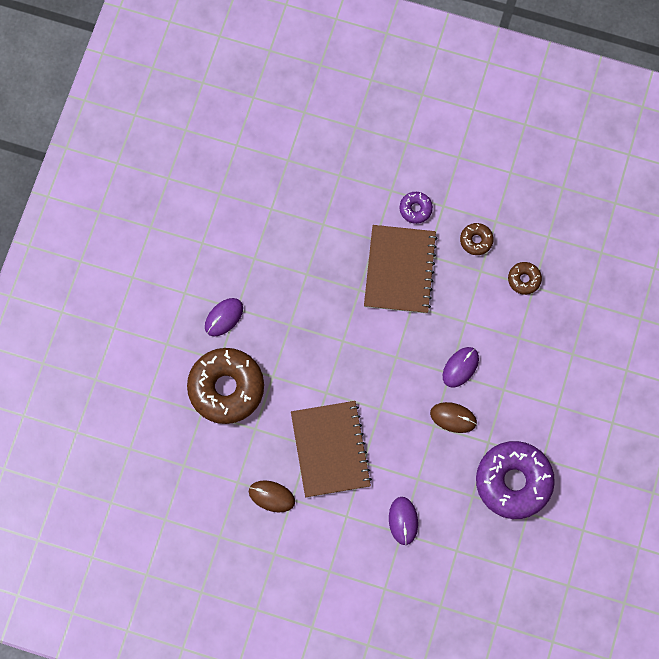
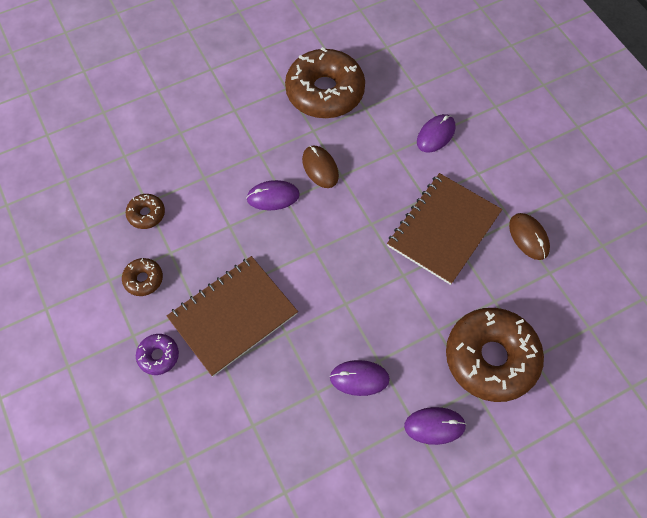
camera: 135 degrees left, 10 degrees down
(290, 304) = (359, 378): none -> purple mouse
(513, 482) = (325, 92): purple donut -> brown donut

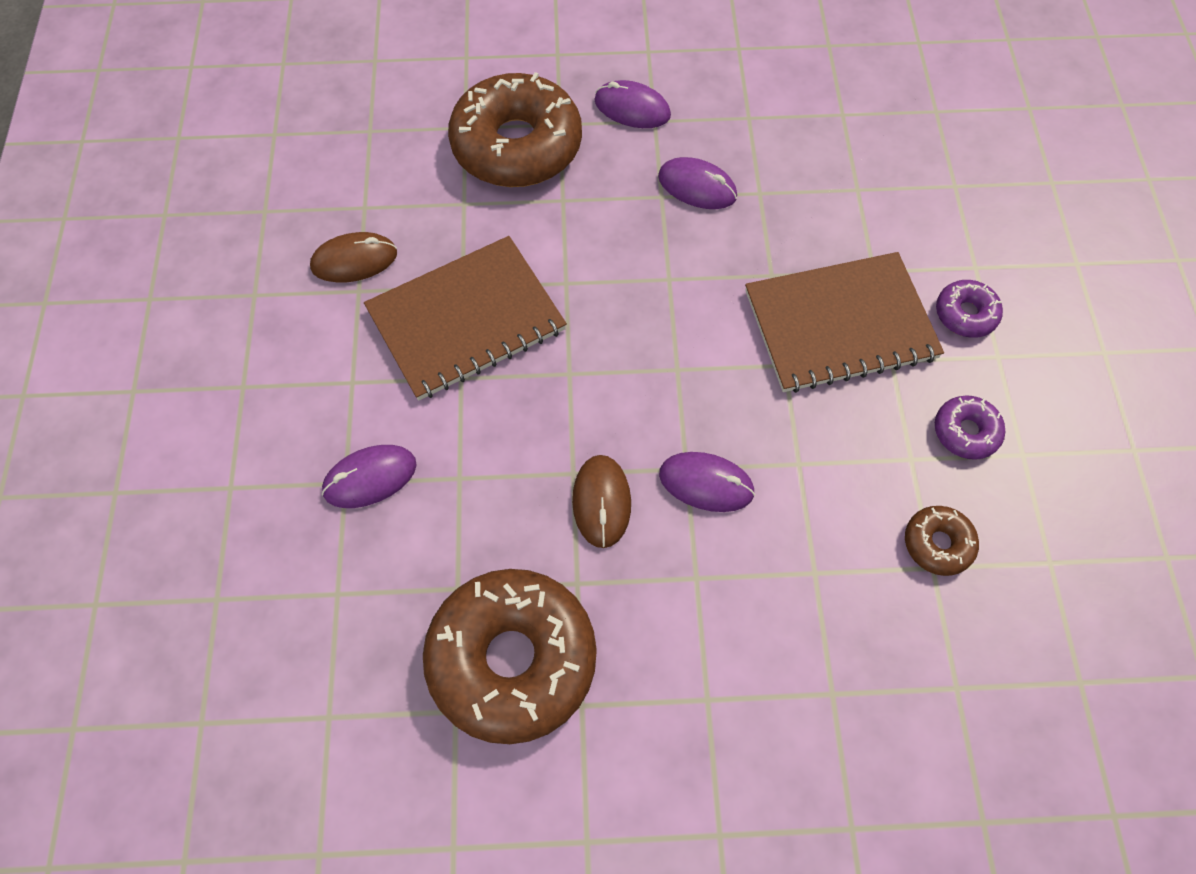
camera: 155 degrees left, 0 degrees up
(143, 279) = (965, 432): brown donut -> purple donut
(528, 237) = (354, 260): brown mouse -> brown mouse turned 75 degrees clockwise

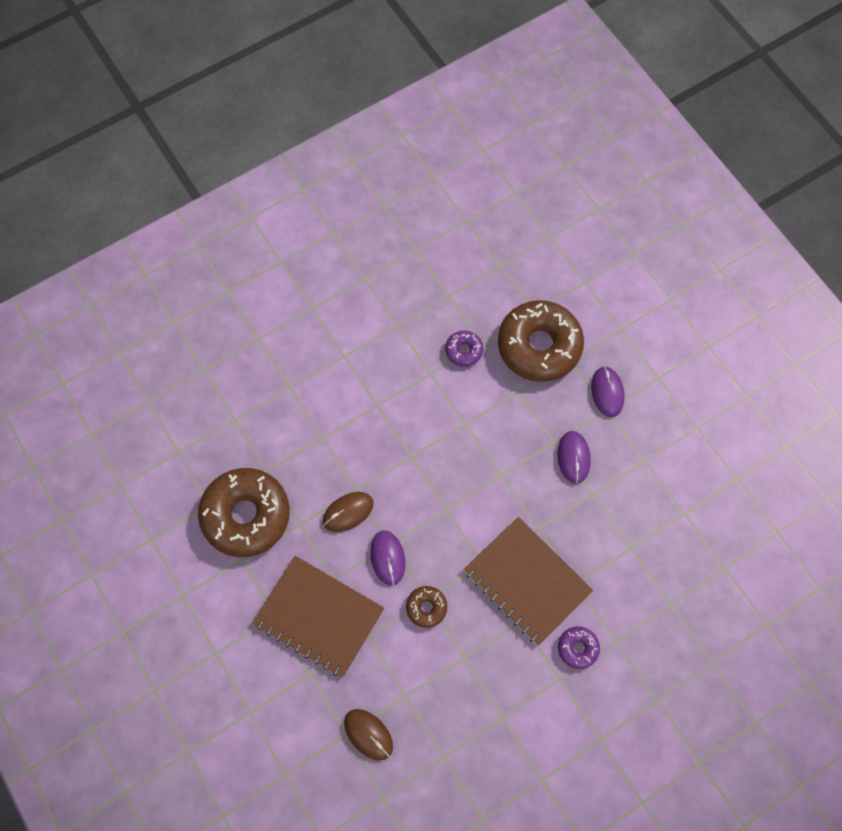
camera: 60 degrees right, 5 degrees up
(354, 260) = (413, 311): brown mouse -> brown mouse (368, 734)
(370, 478) = (298, 397): purple mouse -> none
(466, 320) = (411, 387): brown notebook -> brown notebook (319, 616)
(937, 544) = (420, 692): brown donut -> brown donut (426, 608)
(965, 432) = (498, 680): purple donut -> purple donut (464, 351)

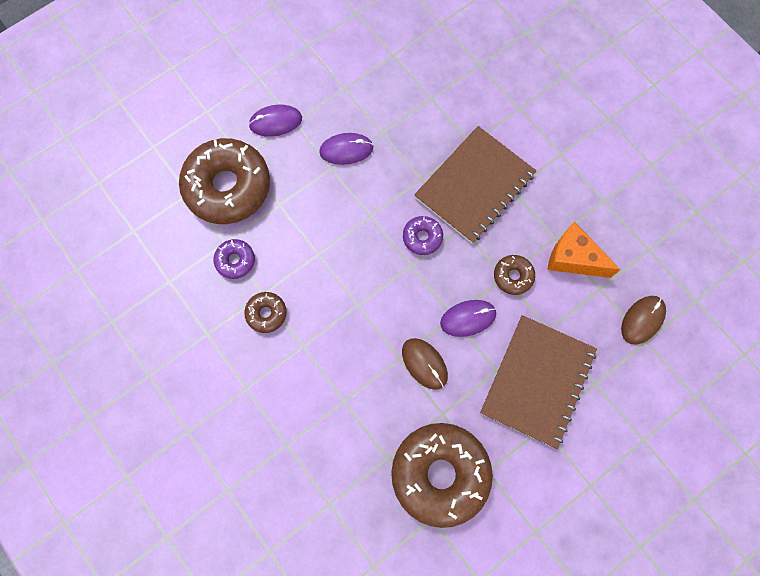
camera: 95 degrees left, 5 degrees up
(410, 375) = (266, 313): none -> brown donut
(440, 672) = (573, 258): none -> orange cheese
(577, 648) = (531, 139): purple donut -> purple donut (422, 237)

